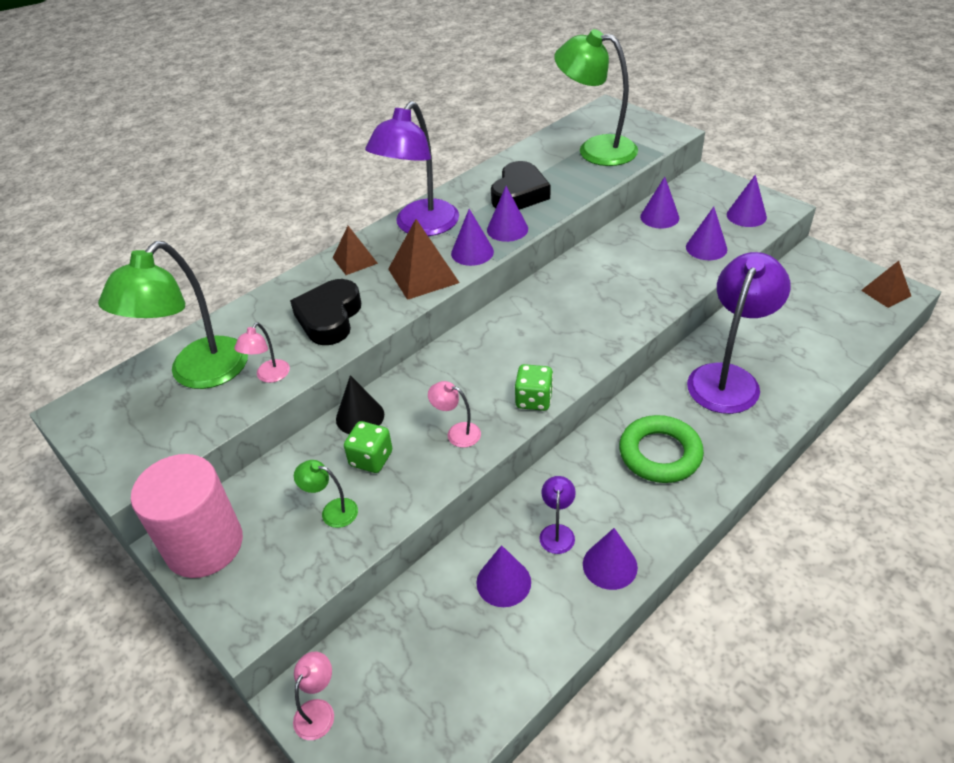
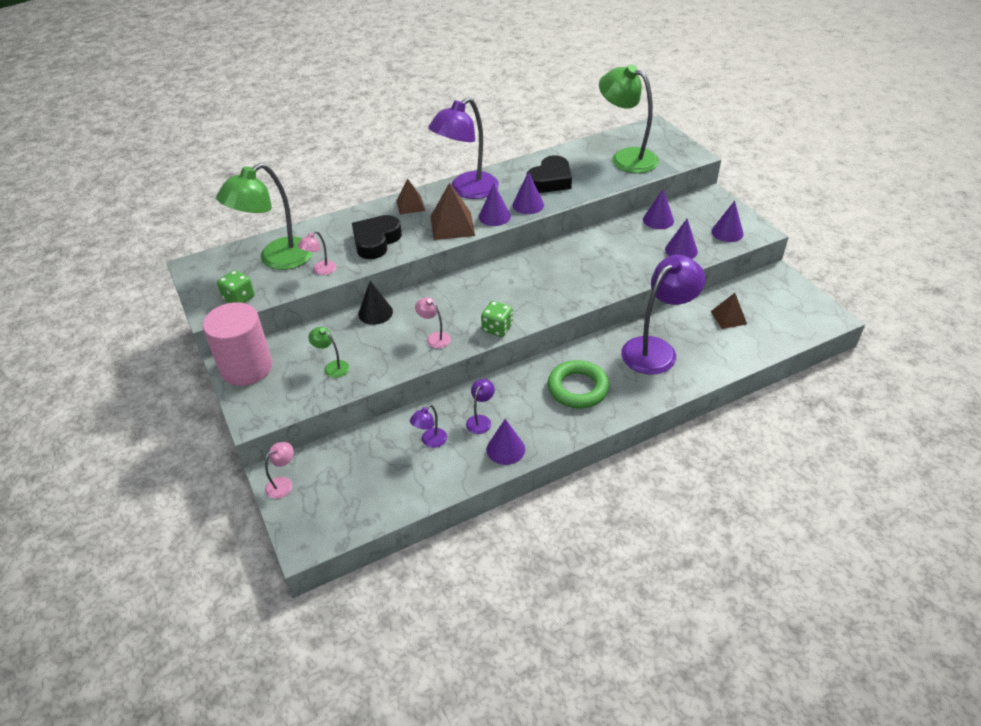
camera: 15 degrees right, 0 degrees up
(371, 459) = (371, 341): green dice -> green dice (239, 298)
(503, 582) = (430, 441): purple cone -> purple lamp
(886, 293) = (818, 316): brown pyramid -> brown pyramid (728, 317)

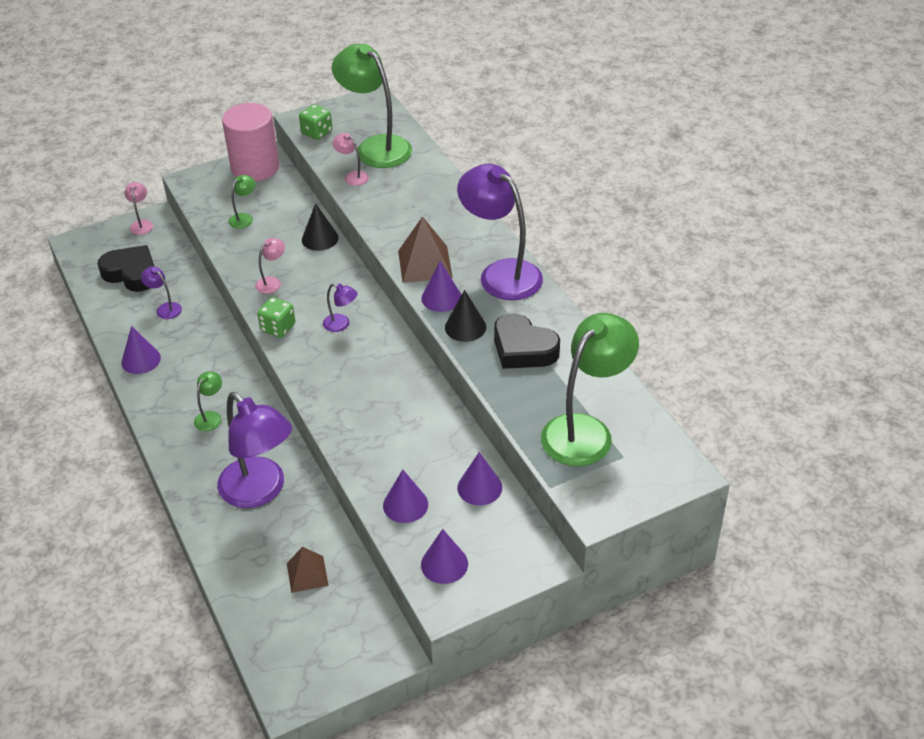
camera: 90 degrees right, 0 degrees up
(283, 484) = (142, 224): pink lamp -> pink lamp turned 135 degrees counterclockwise
(376, 241) = (400, 209): black heart -> black heart (131, 273)
(410, 205) = (470, 229): brown pyramid -> none
(480, 420) = (183, 342): purple lamp -> purple lamp (341, 324)
(528, 205) = (465, 327): purple cone -> black cone
(577, 388) = (211, 417): green ring -> green lamp

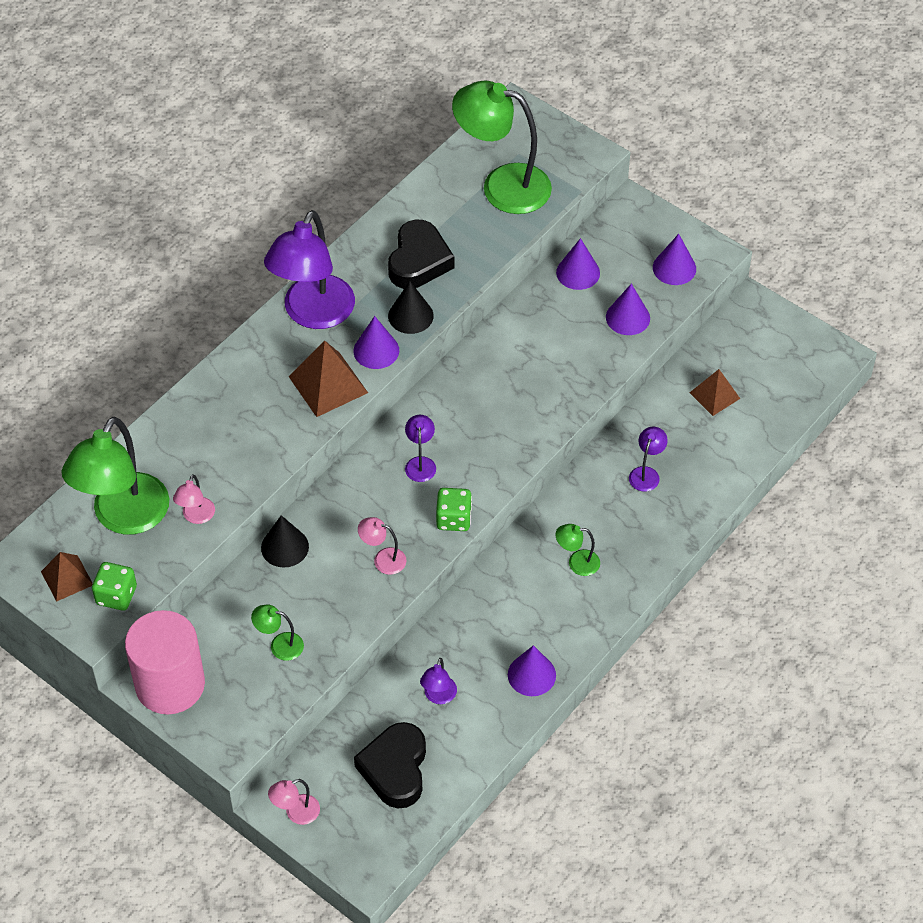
camera: 115 degrees left, 10 degrees up
(260, 491) = (646, 473): purple lamp -> purple lamp, size x0.43
(346, 116) = (67, 578): none -> brown pyramid

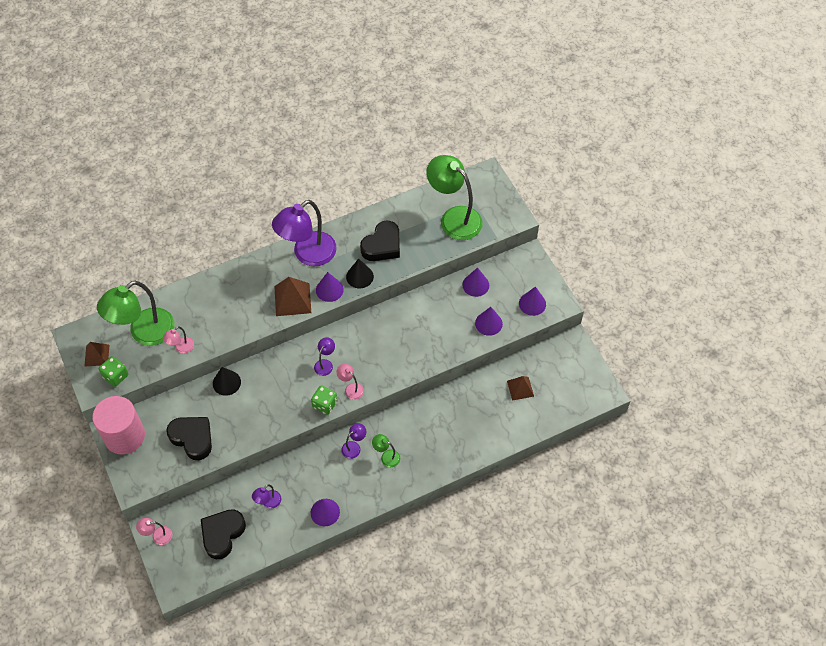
camera: 25 degrees right, 5 degrees up
(279, 645) = (192, 438): green lamp -> black heart
(383, 559) = (274, 412): pink lamp -> pink lamp (351, 388)
(646, 473) = (455, 419): purple lamp -> purple lamp (354, 447)

